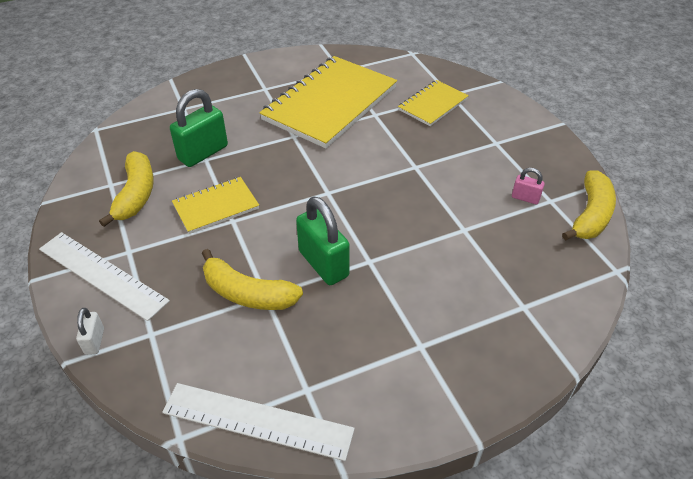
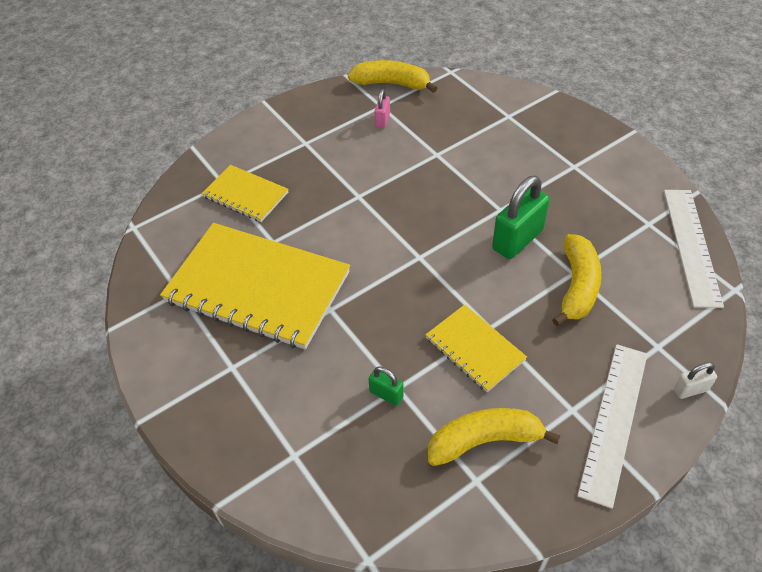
camera: 100 degrees left, 5 degrees up
(203, 153) = (386, 394): green padlock -> green padlock, size x0.50

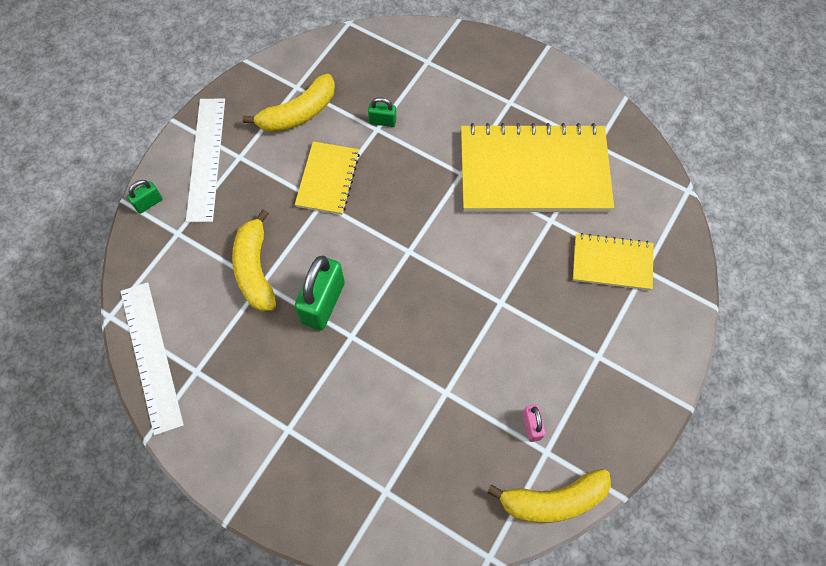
camera: 155 degrees right, 15 degrees up
(475, 349) = (328, 179): yellow notebook -> yellow notebook turned 75 degrees clockwise
(690, 389) = (148, 203): white padlock -> green padlock

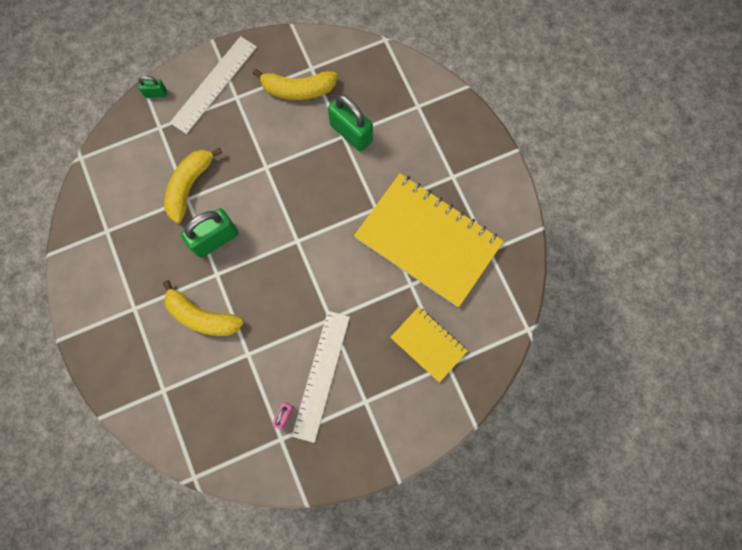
camera: 35 degrees right, 10 degrees up
(151, 356) = (87, 202): white ruler -> white ruler (321, 375)
(328, 179) = (282, 152): yellow notebook -> none
(382, 121) = (351, 133): green padlock -> green padlock, size x2.00
(553, 500) = (260, 472): yellow banana -> yellow banana (202, 316)

